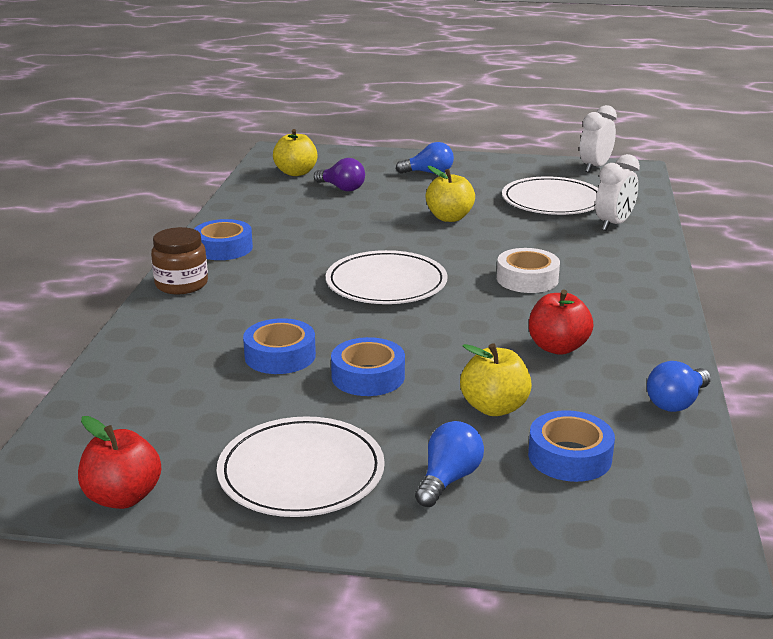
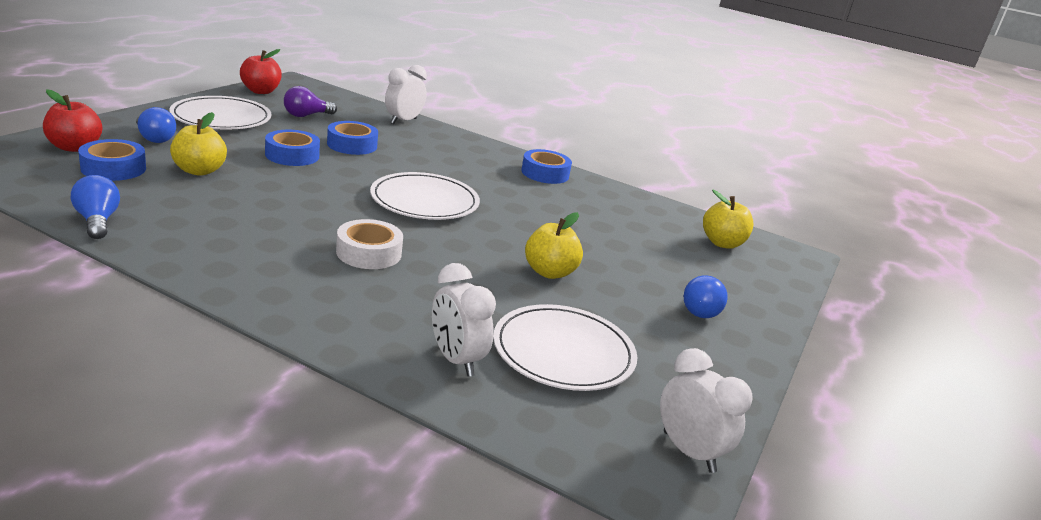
camera: 105 degrees right, 0 degrees up
(136, 352) = (403, 121): none -> white clock
(181, 284) = (489, 149): brown jar -> none
(342, 188) = (665, 250): purple light bulb -> purple light bulb (306, 115)
(557, 347) = (238, 216): red apple -> red apple (74, 147)

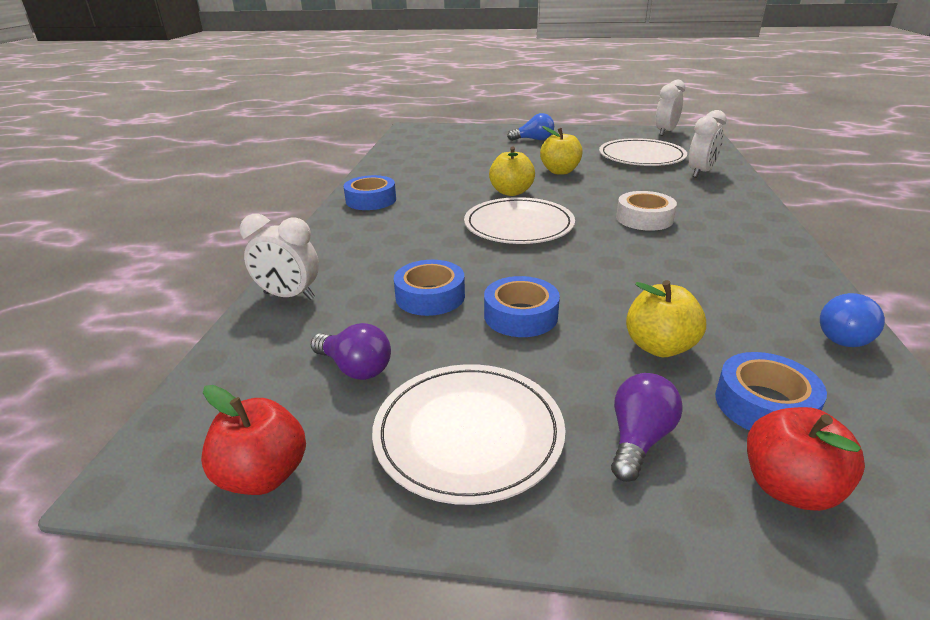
camera: 105 degrees left, 5 degrees up
(154, 138) = (639, 439): blue light bulb -> purple light bulb
(722, 243) = (427, 142): yellow apple -> yellow apple (511, 192)

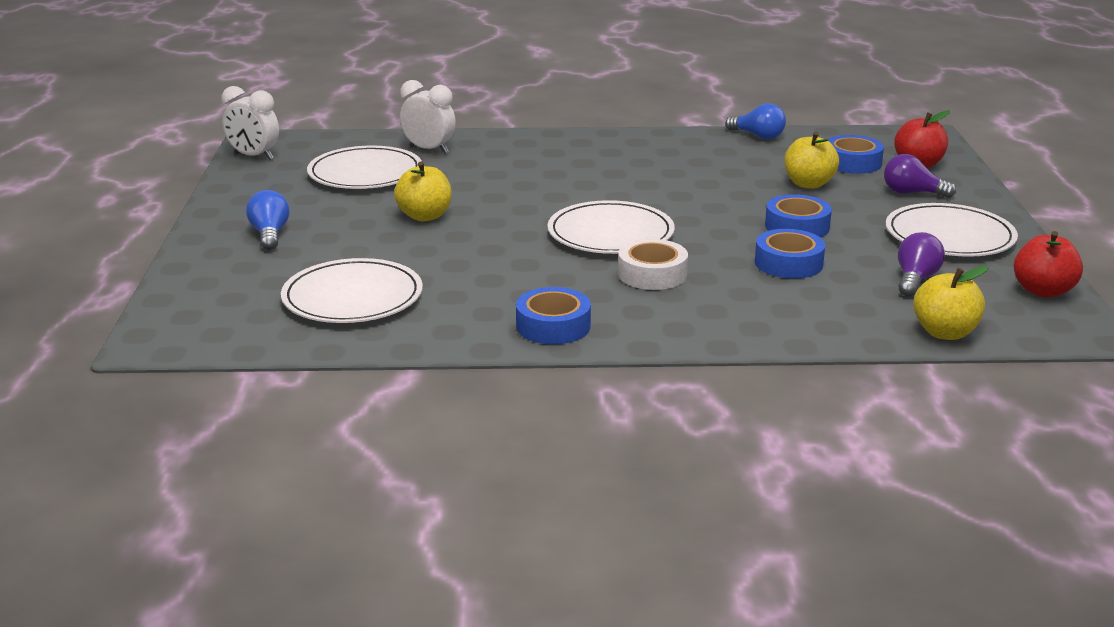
camera: 100 degrees left, 5 degrees down
(289, 296) = (831, 329): white clock -> none
(440, 157) = (352, 297): none -> white plate
(511, 192) = (507, 241): yellow apple -> yellow apple (944, 333)
(644, 218) = (574, 179): white tape -> white tape (652, 274)

